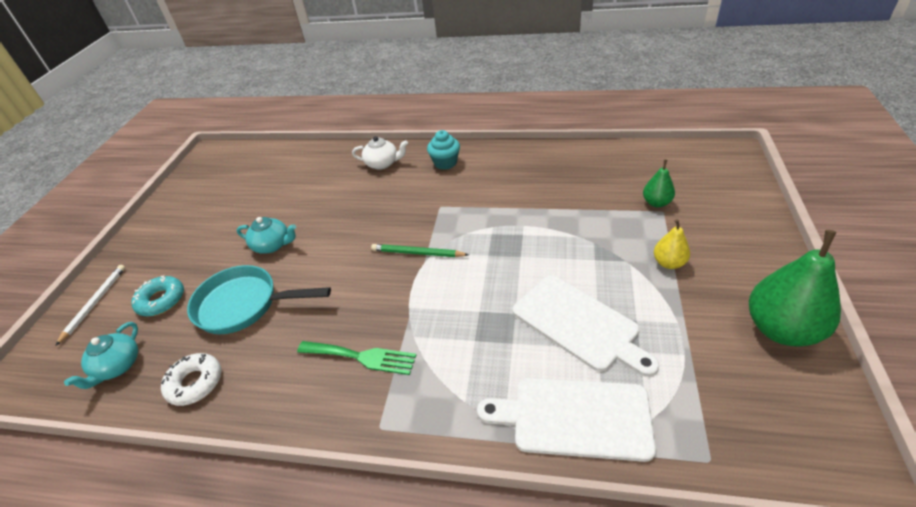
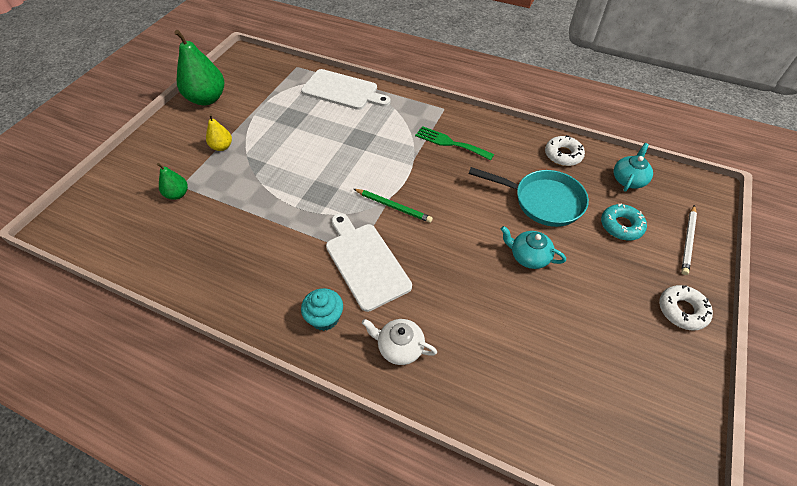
camera: 170 degrees left, 10 degrees up
(145, 240) = (682, 310): none -> white donut
(579, 324) = (309, 127): white cutting board -> white cutting board (365, 262)

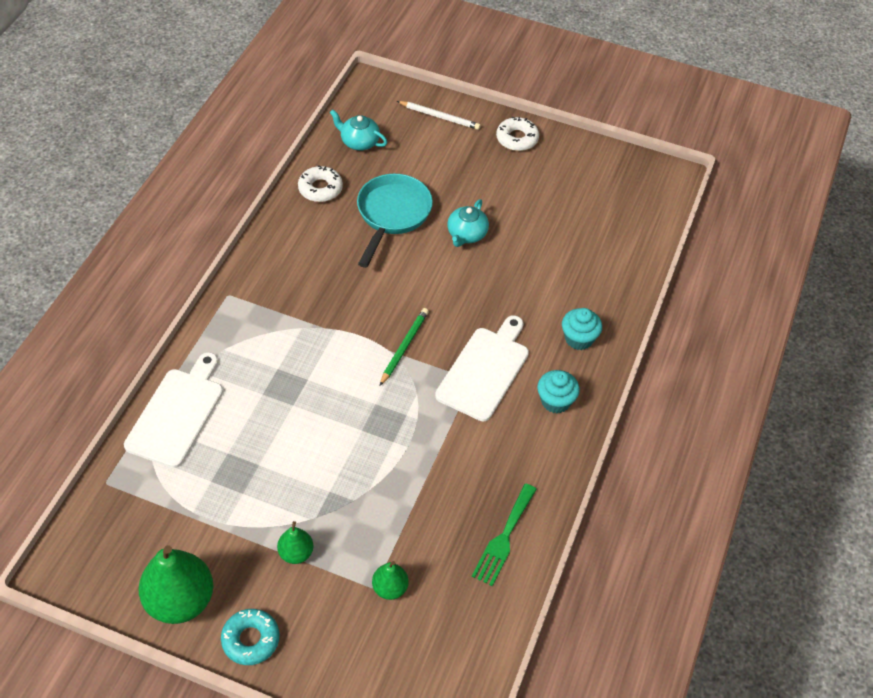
camera: 95 degrees left, 0 degrees up
(222, 147) = (296, 553): yellow pear -> green pear
(365, 262) = (484, 370): white cutting board -> white cutting board turned 150 degrees clockwise
(399, 347) = (579, 339): white teapot -> turquoise cupcake
(450, 143) = (296, 290): green fork -> green fork (503, 538)
(621, 226) = (423, 159): turquoise donut -> turquoise donut (251, 640)

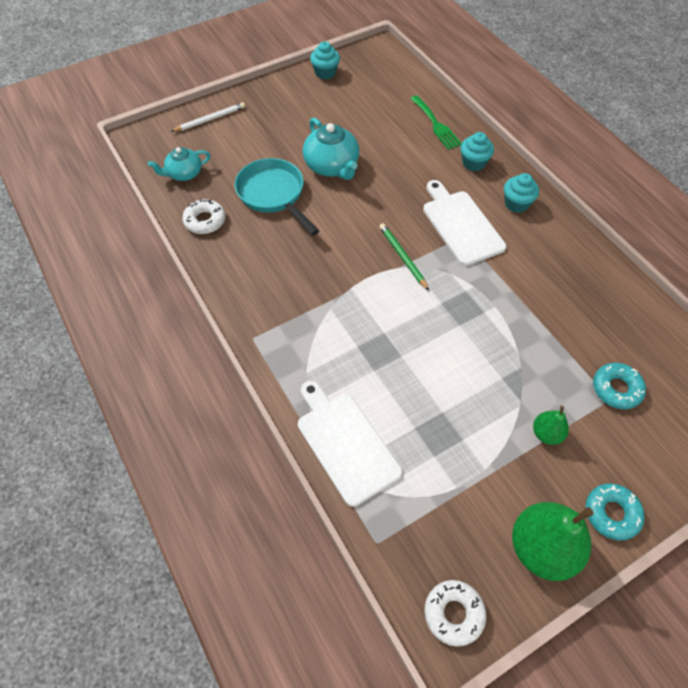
camera: 50 degrees left, 5 degrees up
(390, 588) = (616, 389): green pear -> turquoise donut
(466, 234) = (332, 166): turquoise teapot -> turquoise teapot, size x1.55
(503, 538) = (613, 296): green fork -> green fork (436, 125)
(517, 139) = (273, 94): white donut -> white donut (453, 613)
(587, 157) = (325, 73): none -> turquoise cupcake

